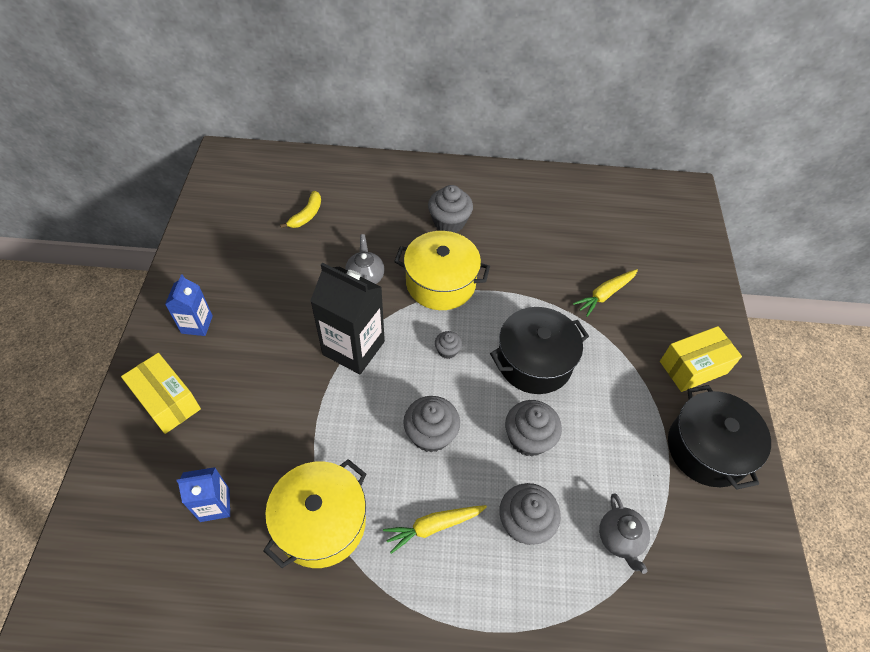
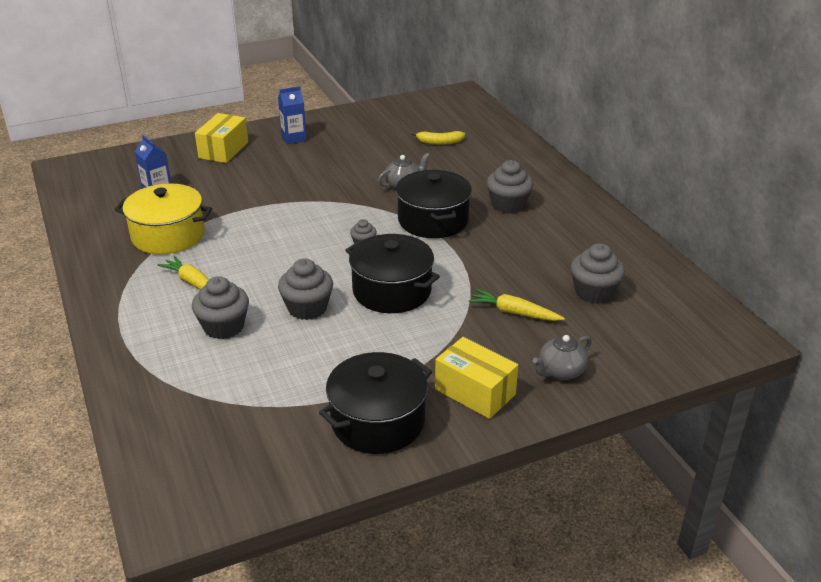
camera: 65 degrees right, 20 degrees down
(353, 348) = (328, 202): black carton -> none
(431, 434) = (275, 259): grey cupcake -> grey cupcake (594, 292)
(440, 283) = (433, 220): yellow pot -> black pot
(620, 538) = (240, 384): grey teapot -> grey teapot (560, 371)

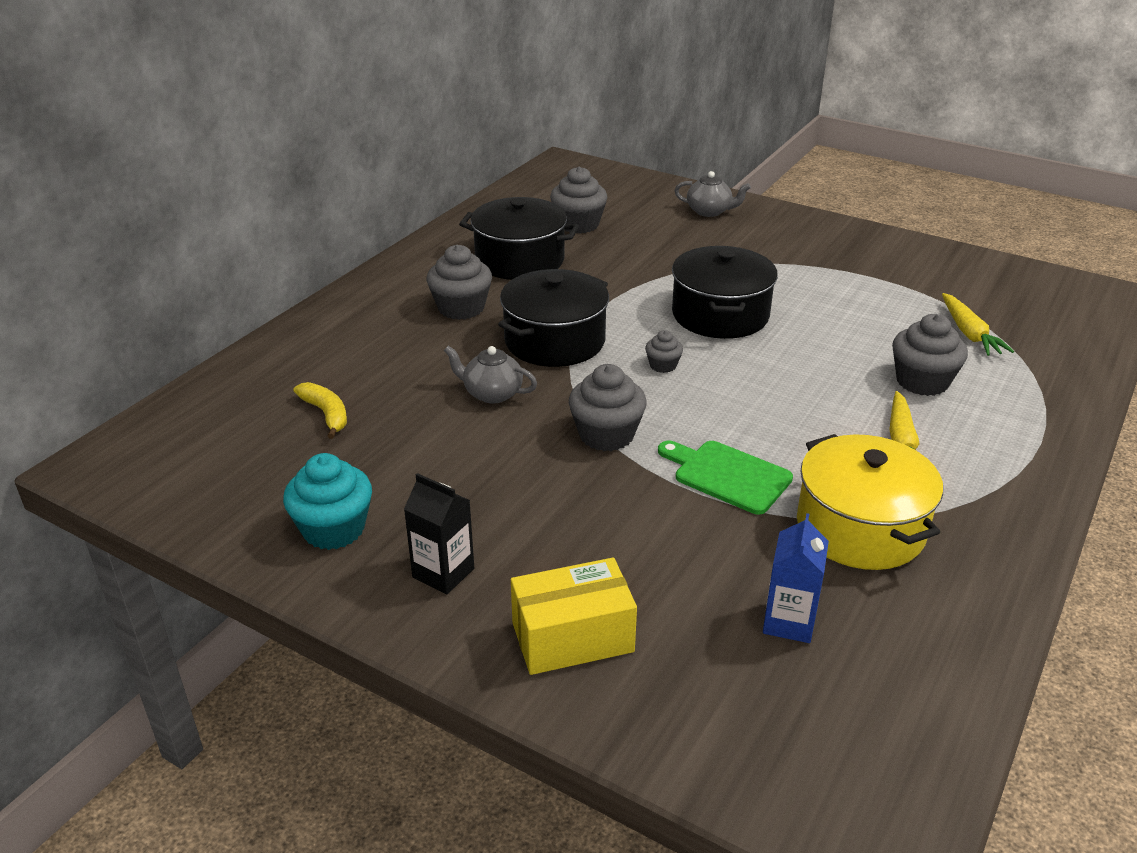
camera: 125 degrees left, 0 degrees up
(251, 219) = (727, 475): none -> green cutting board
(294, 138) = (443, 573): blue carton -> black carton
(307, 308) = (818, 348): grey cupcake -> grey cupcake (606, 435)
(351, 125) = (333, 529): none -> turquoise cupcake
(377, 421) = (884, 258): black pot -> black pot (520, 260)
(475, 392) = (787, 234): yellow box -> none
(514, 312) = (662, 248): yellow carrot -> yellow carrot (969, 333)

